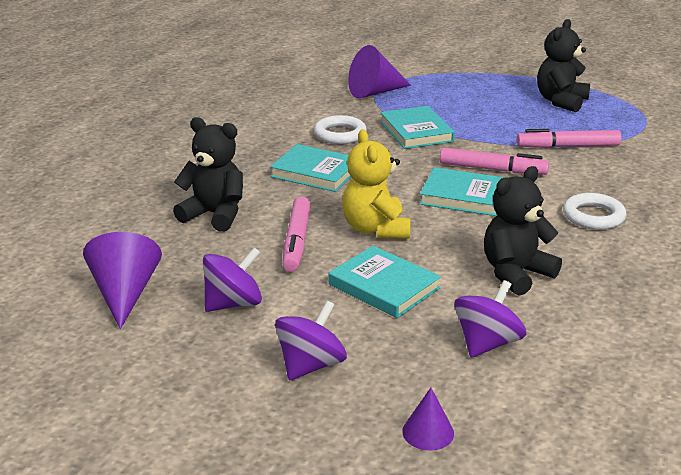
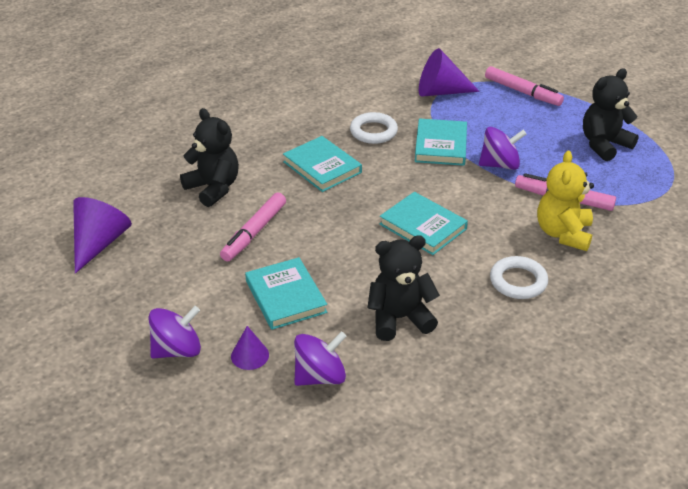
camera: 25 degrees right, 10 degrees up
(233, 303) = (165, 276): purple spinning top -> purple spinning top (500, 164)
(375, 229) = (323, 239): yellow teddy bear -> yellow teddy bear (563, 233)
(428, 432) = (212, 437): purple cone -> purple cone (250, 355)
(492, 169) = (472, 205): pink marker -> pink marker (522, 92)

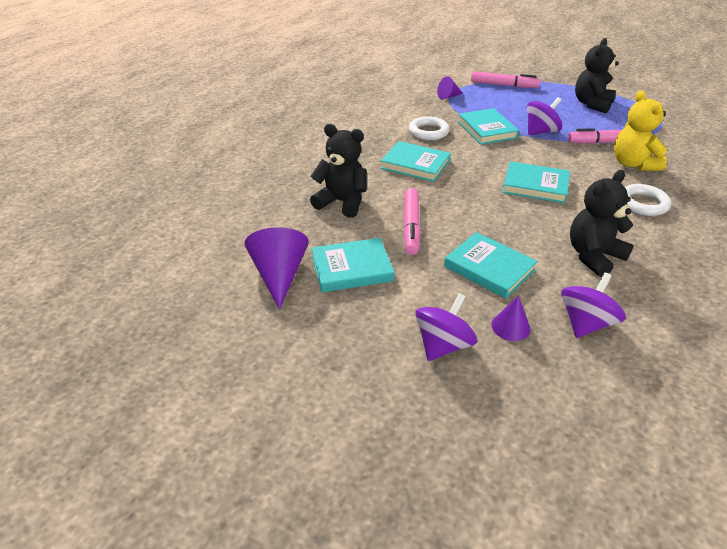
camera: 25 degrees left, 0 degrees up
(164, 257) = (352, 268): none -> turquoise book
(440, 92) = (448, 96): purple cone -> purple cone, size x0.55

